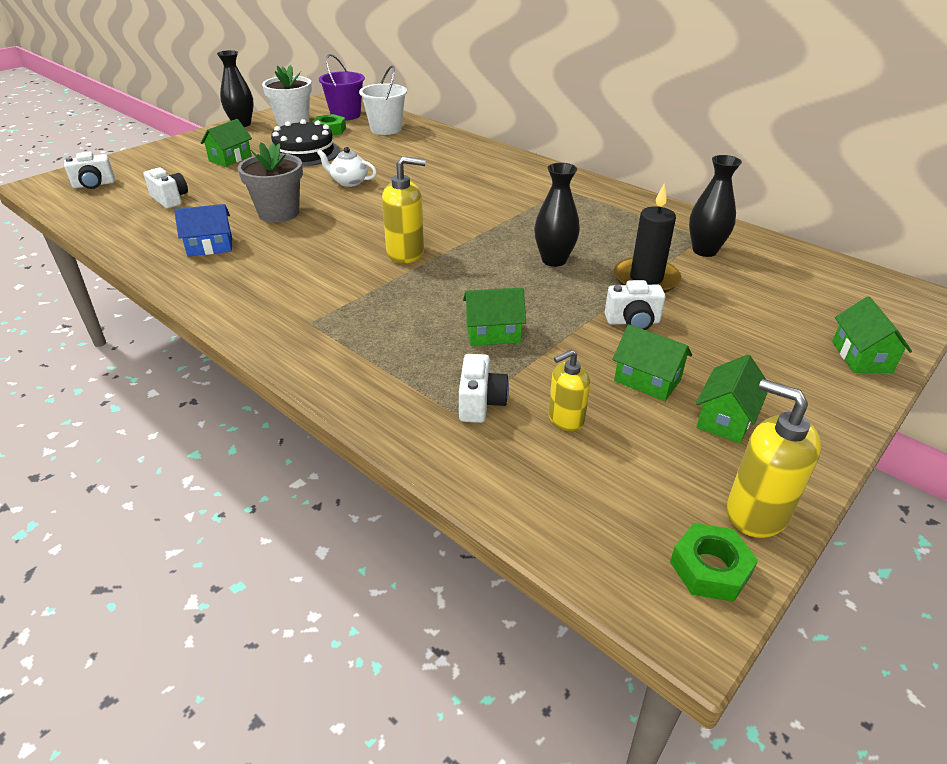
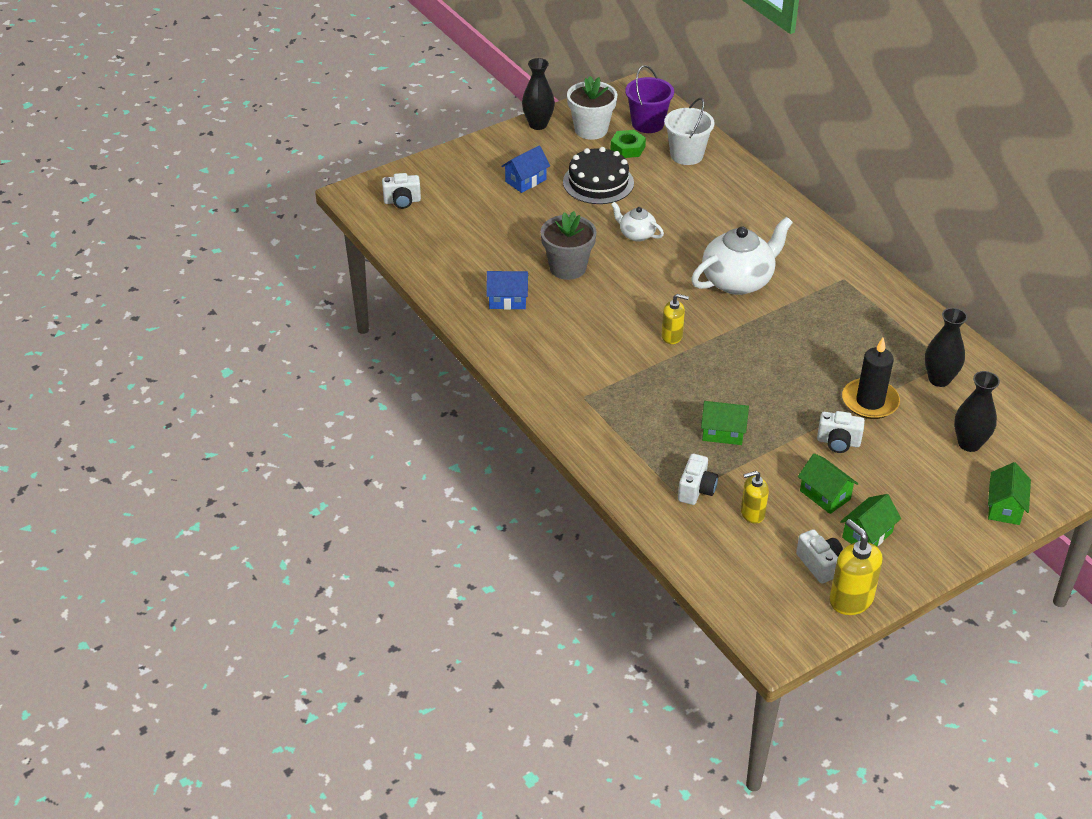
camera: 15 degrees right, 5 degrees up
(170, 199) = (471, 233): white camera -> white camera (819, 564)
(230, 158) = (525, 181): green house -> blue house
(405, 253) = (672, 336): yellow soap dispenser -> yellow soap dispenser, size x0.64
(462, 202) = (738, 281): none -> white teapot
(554, 260) = (798, 367): black vase -> black vase (969, 443)
(710, 568) = (803, 624): green nut -> none

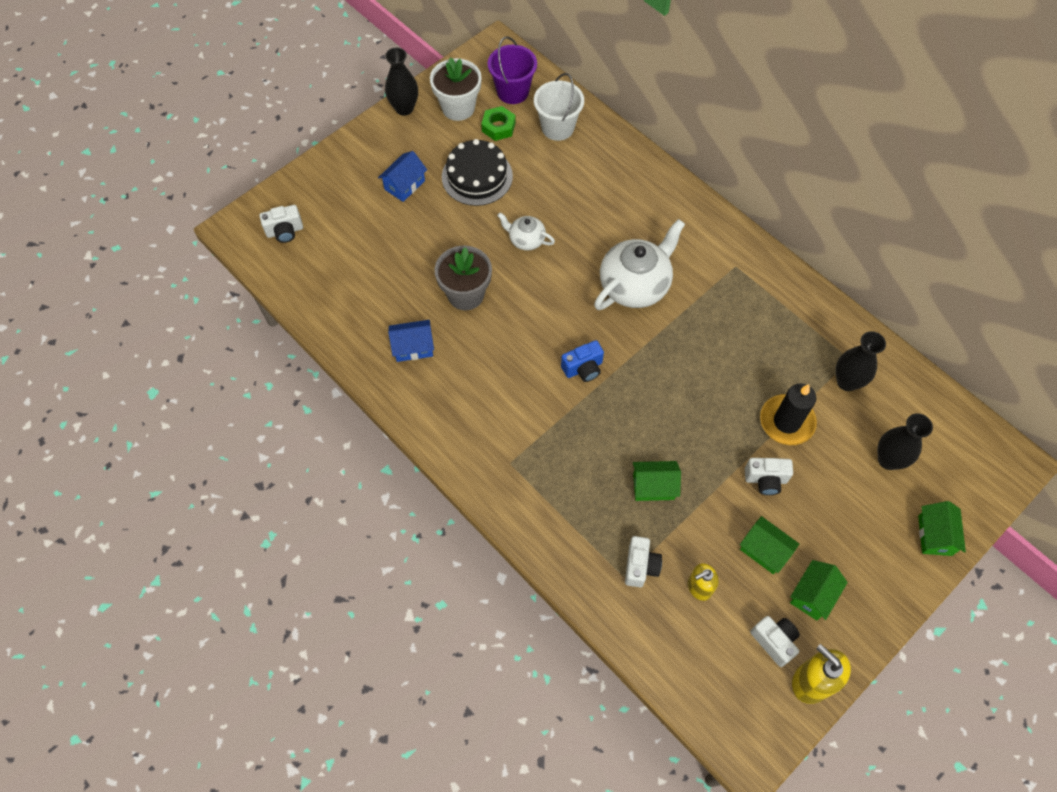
camera: 10 degrees left, 20 degrees up
(672, 336) = (583, 368): yellow soap dispenser -> blue camera

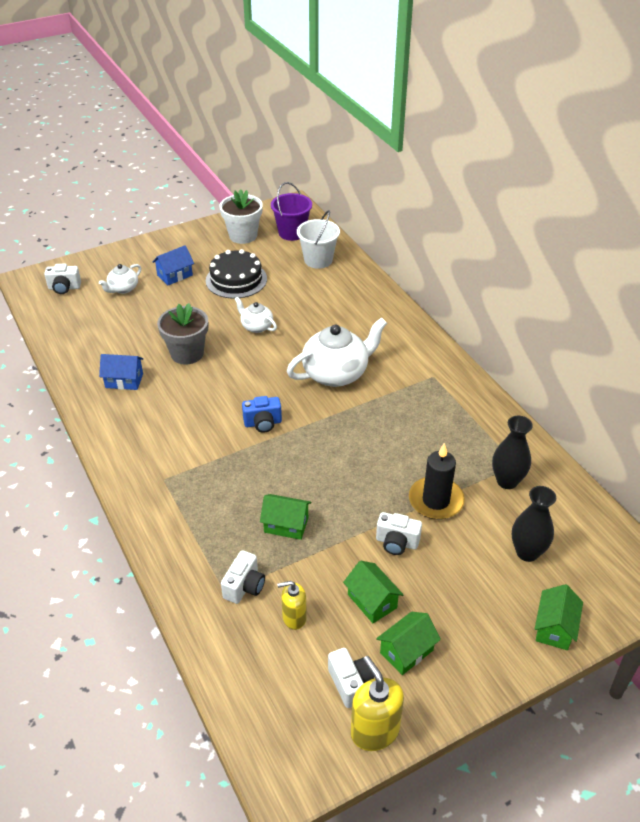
camera: 15 degrees right, 20 degrees down
(354, 218) = (123, 289): none -> white teapot
(404, 108) = (200, 229): black vase -> none
(498, 127) = (269, 252): green nut -> none

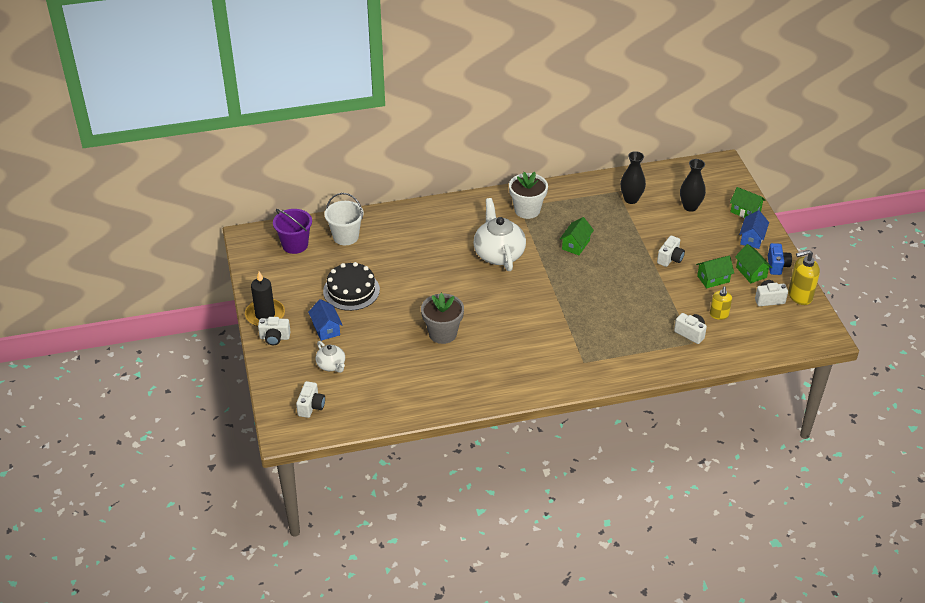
camera: 75 degrees left, 0 degrees up
(124, 380) = (463, 375): blue house -> blue house (752, 238)
(155, 248) = (274, 338): none -> white camera
(243, 235) = (283, 276): white flower pot -> white flower pot (527, 210)
(256, 326) = (423, 288): white teapot -> none
(263, 423) = (541, 302): blue camera -> blue camera (777, 266)
(286, 525) = (643, 306): green house -> green house (576, 245)
(436, 500) = (639, 234): black candle -> black candle (265, 315)

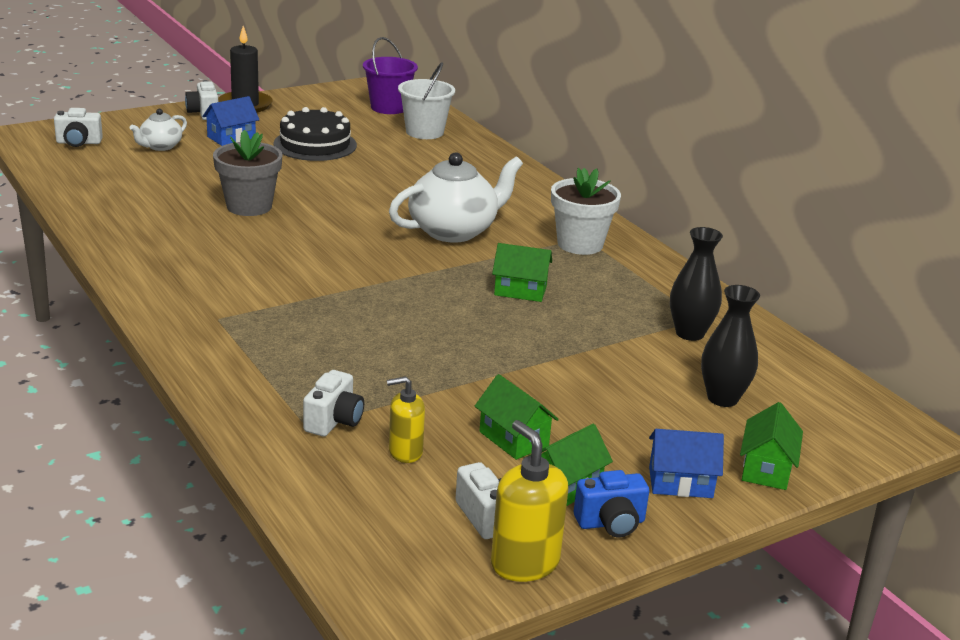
camera: 70 degrees right, 15 degrees down
(670, 259) = (544, 385): white camera -> none

